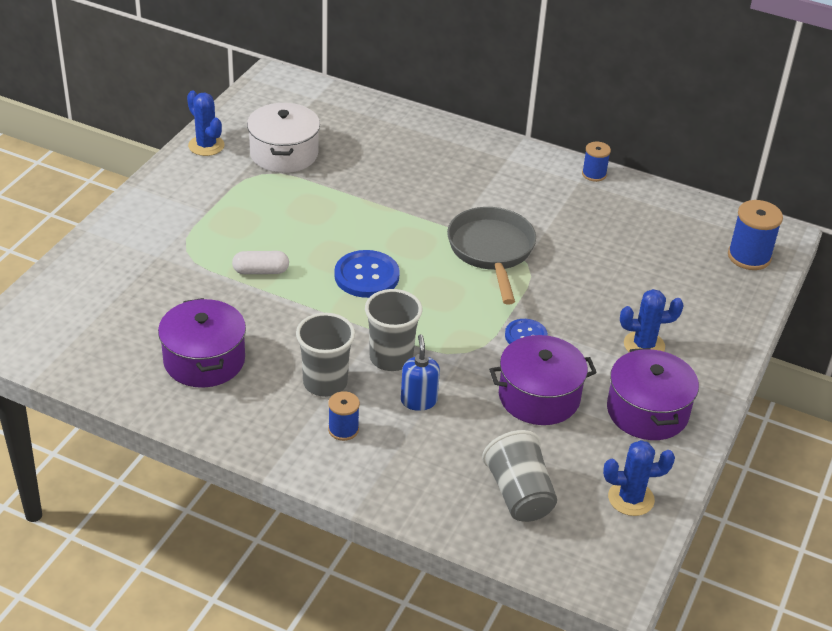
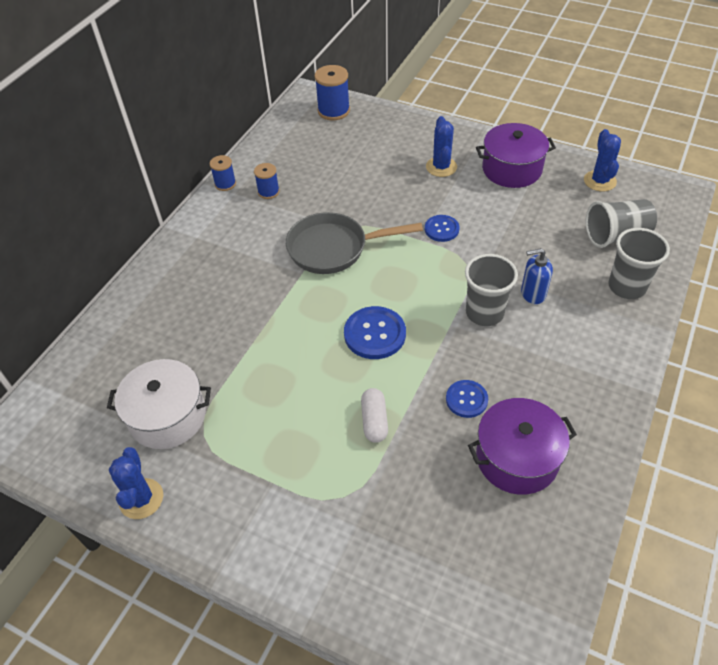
camera: 85 degrees left, 10 degrees up
(206, 146) = (141, 499): blue cactus -> blue cactus turned 60 degrees counterclockwise
(277, 333) = (466, 399): none -> blue button
(325, 383) = (526, 358): grey cup -> grey cup (627, 287)
(343, 429) = (580, 342): blue spool -> blue spool (268, 192)
(539, 397) = (510, 223): purple pot -> none

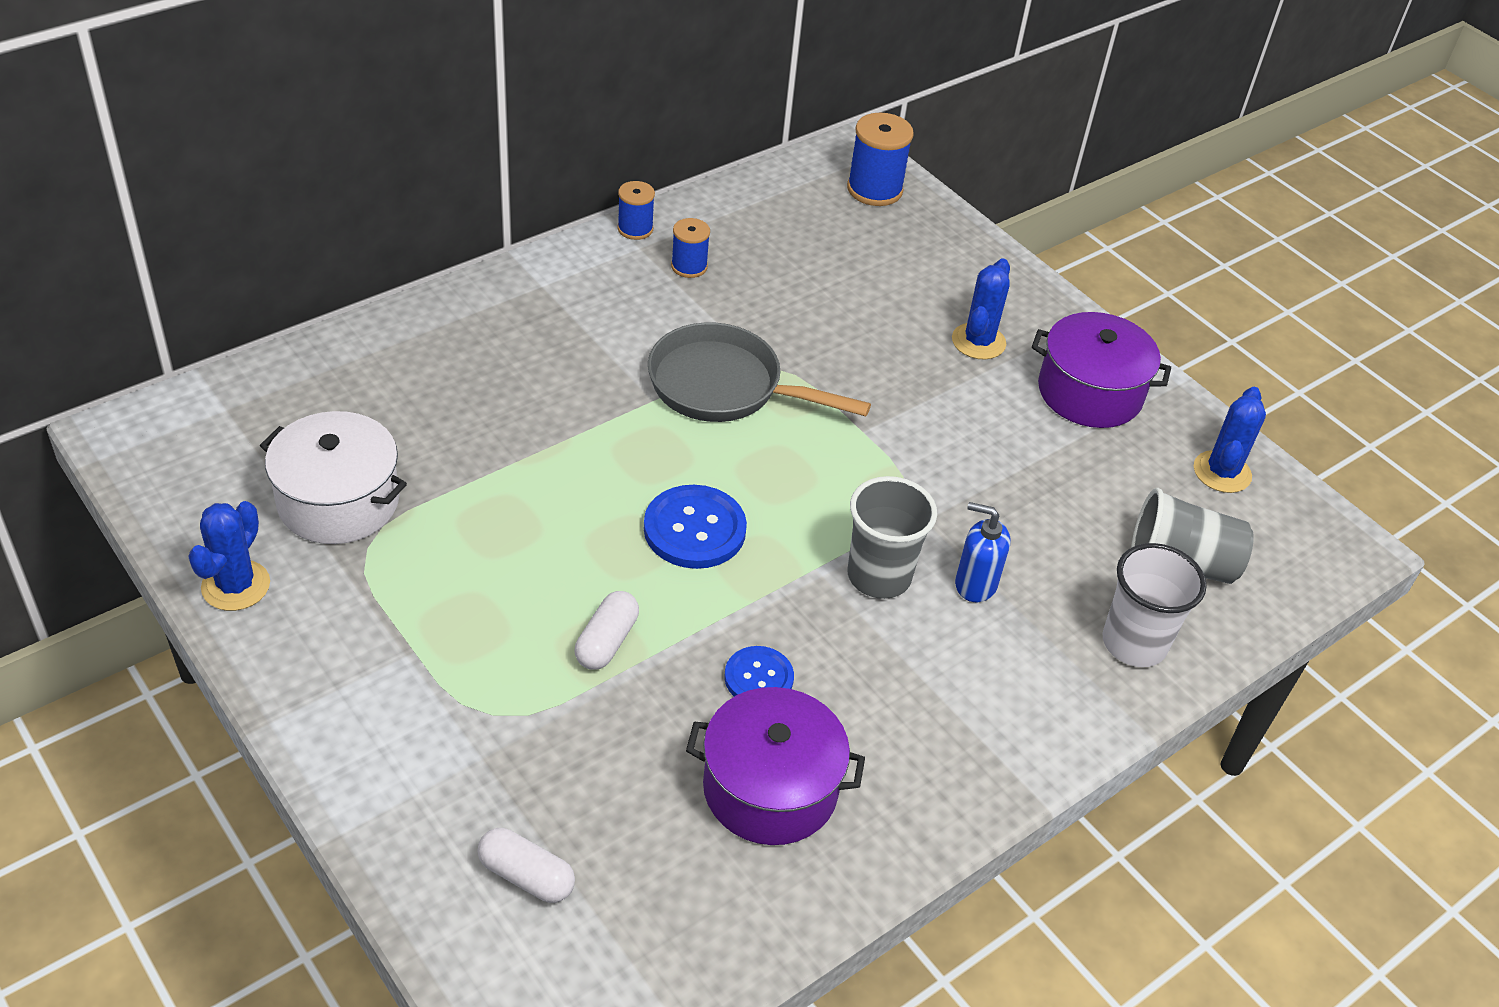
camera: 20 degrees right, 5 degrees down
(429, 582) = (526, 876): none -> white capsule
(441, 229) = (907, 431): blue button -> none
(627, 287) = (1134, 643): grey cup -> white cup

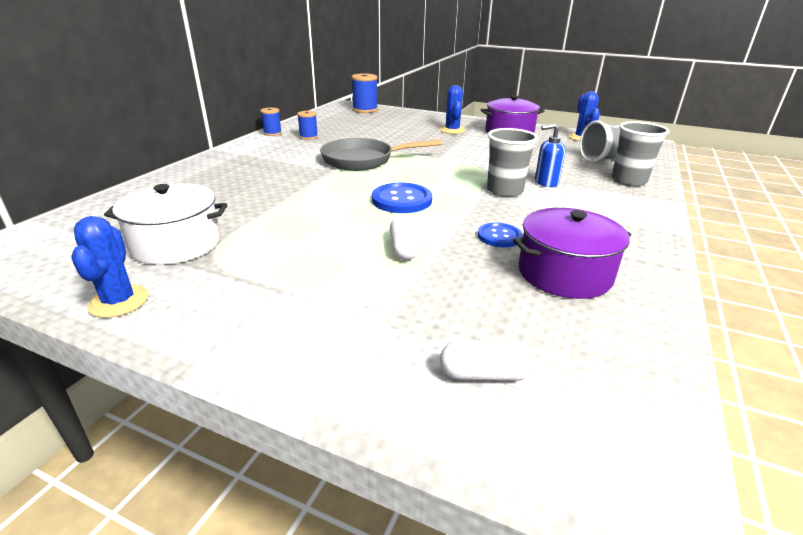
camera: 25 degrees left, 15 degrees down
(1134, 643) = (628, 180): white cup -> grey cup

